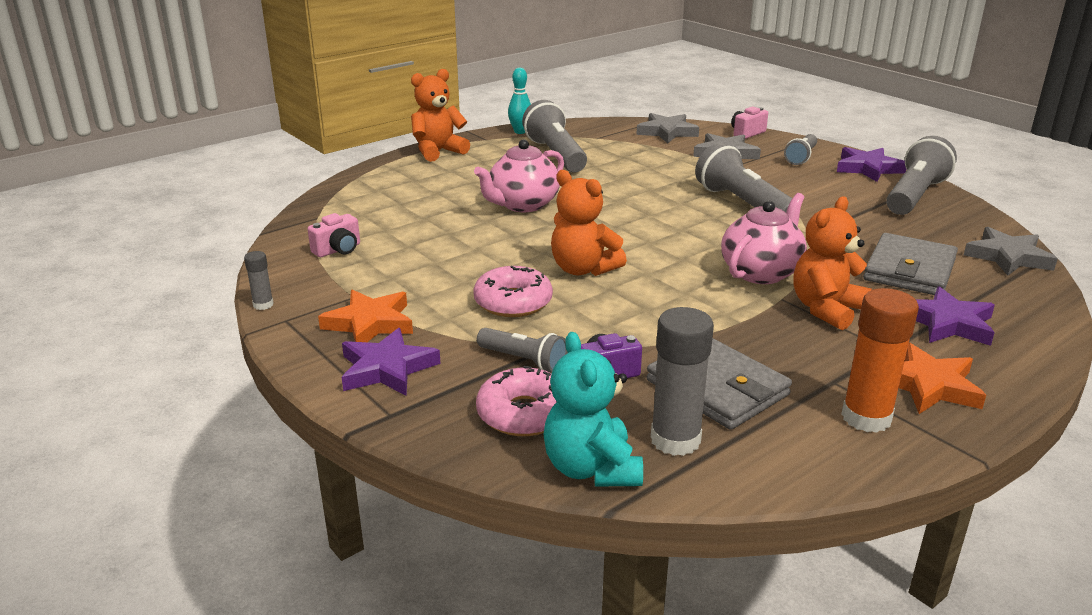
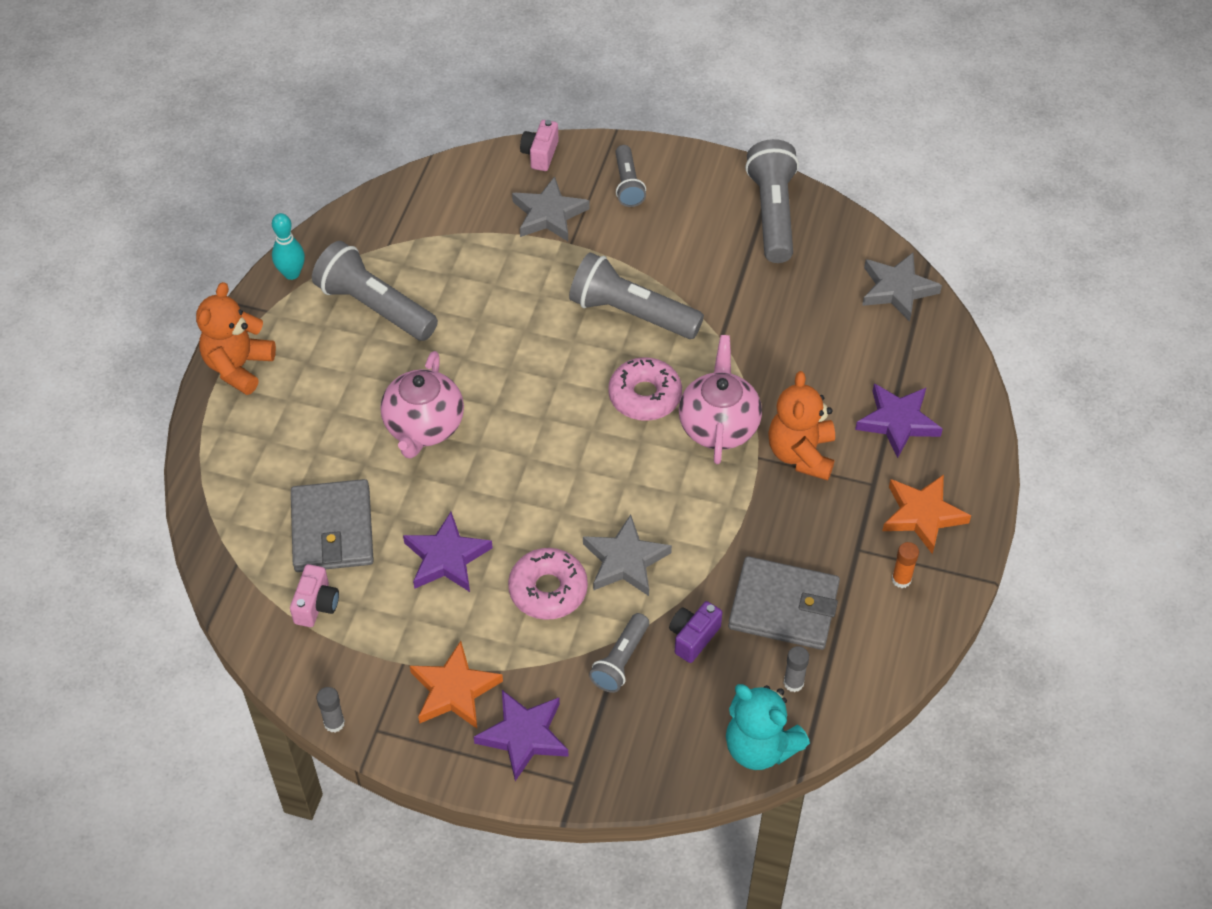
camera: 35 degrees left, 25 degrees up
(524, 360) = (621, 661): grey flashlight -> grey flashlight turned 120 degrees clockwise
(524, 414) = (671, 721): pink donut -> pink donut (645, 396)
(583, 269) = (568, 506): orange teddy bear -> none
(667, 132) = (455, 193): grey star -> grey star (625, 560)
(675, 440) = (793, 683): grey glue stick -> grey glue stick, size x0.50
(866, 418) = (901, 579): orange glue stick -> orange glue stick, size x0.50
(868, 168) = (703, 177): purple star -> purple star (446, 558)
(909, 270) = (832, 354): grey wallet -> grey wallet (332, 529)

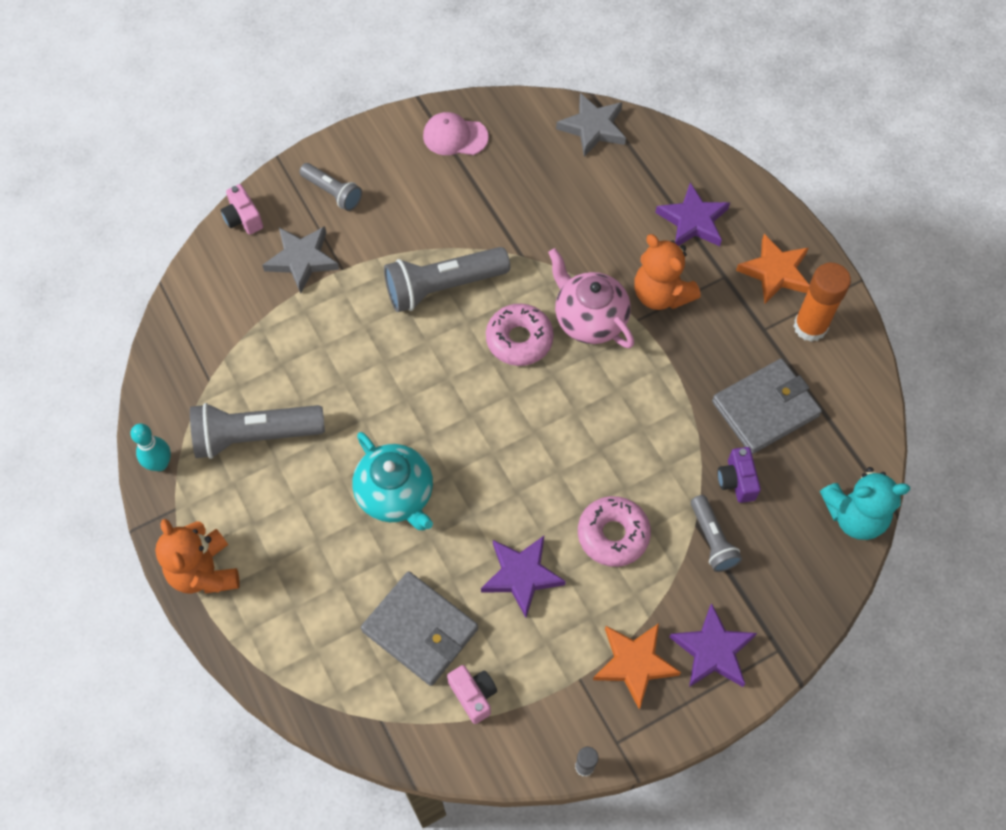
camera: 45 degrees left, 10 degrees up
(424, 427) = (396, 495): pink teapot -> turquoise teapot
(625, 560) = (637, 468): grey star -> none
(772, 213) = (455, 136): grey flashlight -> pink cap
(793, 683) = (826, 454): grey glue stick -> none
(901, 579) = (810, 327): orange glue stick -> orange glue stick, size x2.01

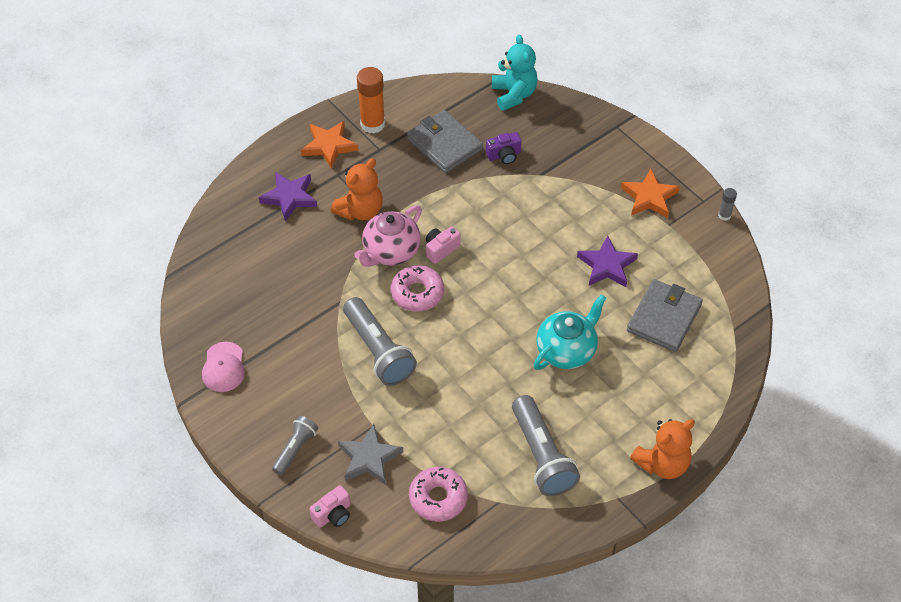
camera: 100 degrees left, 10 degrees down
(160, 464) = (583, 519): turquoise bowling pin -> none
(473, 695) = (699, 280): pink camera -> pink camera (441, 249)
(593, 128) = (204, 271): grey star -> none
(613, 535) = (562, 218): pink donut -> pink donut (438, 498)
(712, 539) = (551, 165): grey flashlight -> none
(713, 650) = (627, 158): purple star -> none

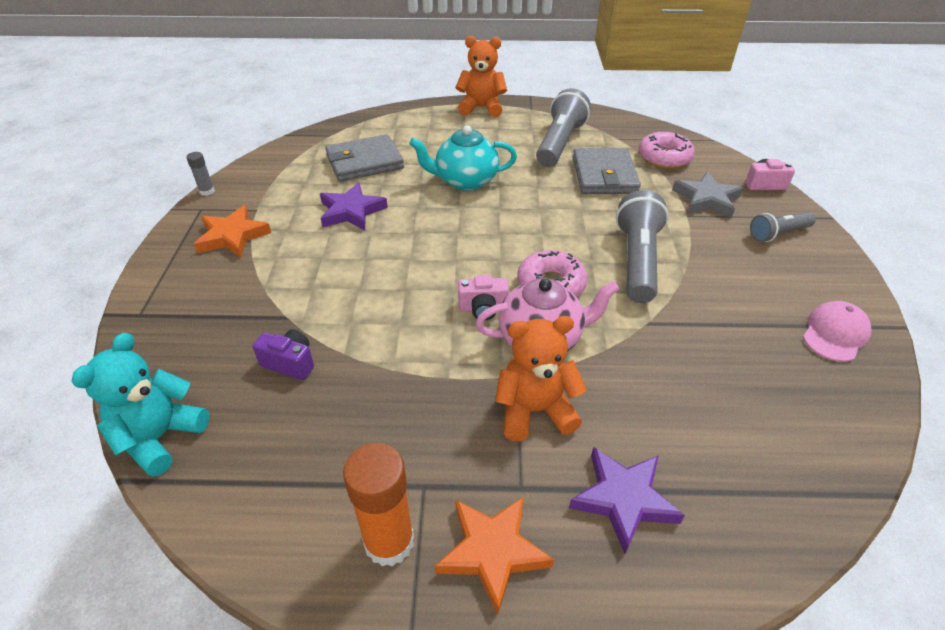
camera: 140 degrees left, 10 degrees down
(444, 144) = (334, 428): grey wallet -> grey wallet (604, 175)

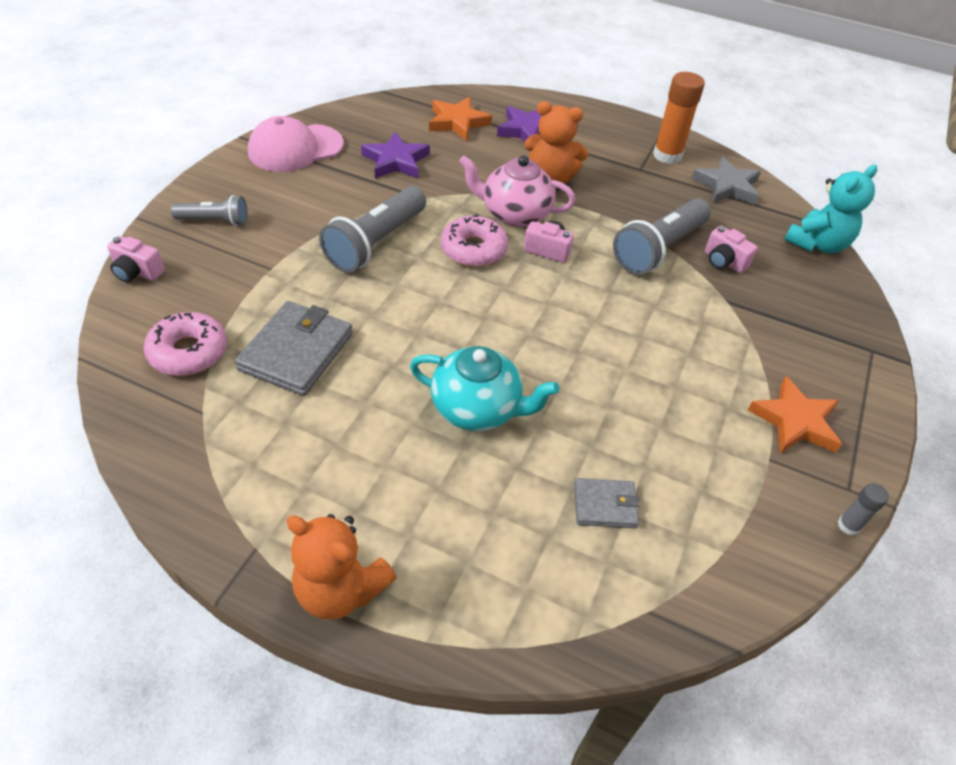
camera: 160 degrees left, 5 degrees up
(290, 363) = (724, 261): purple camera -> pink camera
(351, 211) = (644, 409): purple star -> purple star (396, 161)
(364, 162) = (605, 505): grey wallet -> grey wallet, size x0.56
(493, 551) = (612, 136): orange star -> orange star (457, 122)
(559, 143) = (293, 435): grey flashlight -> grey flashlight (659, 249)
(707, 199) = (225, 277): grey star -> grey star (727, 186)
(835, 334) = (295, 148): pink cap -> pink cap, size x1.52

